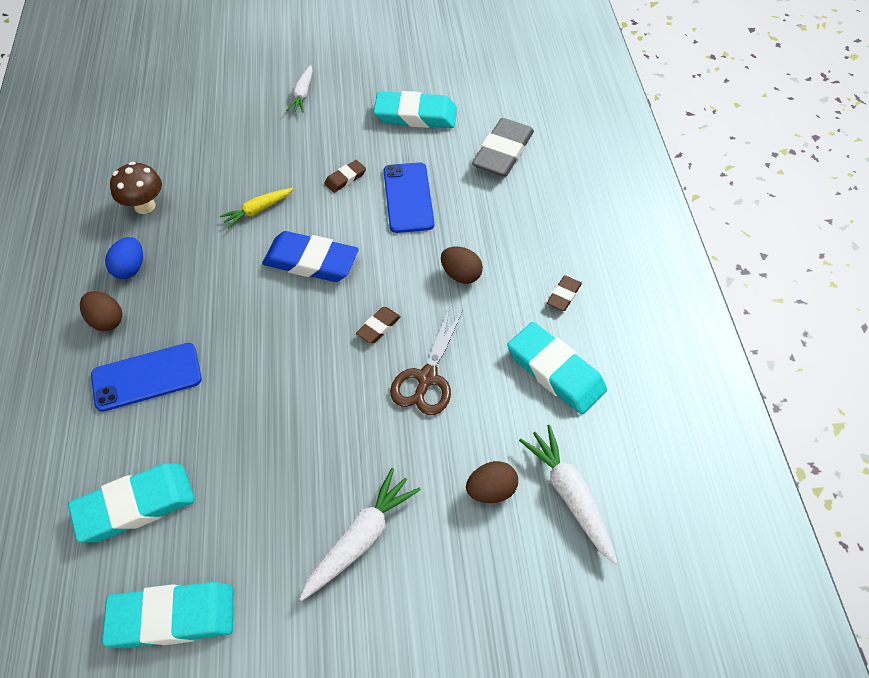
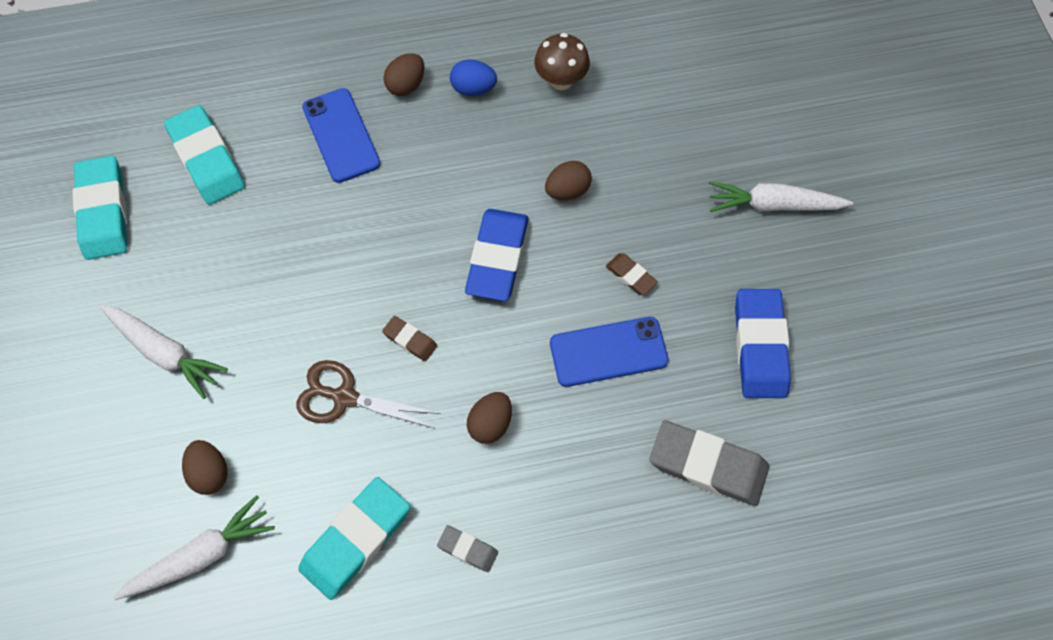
camera: 85 degrees right, 10 degrees up
(257, 210) = (567, 190): yellow carrot -> brown egg
(302, 94) = (773, 205): white carrot -> white carrot, size x1.55
(415, 115) = (760, 346): turquoise eraser -> blue eraser
(563, 295) = (467, 549): brown eraser -> grey eraser

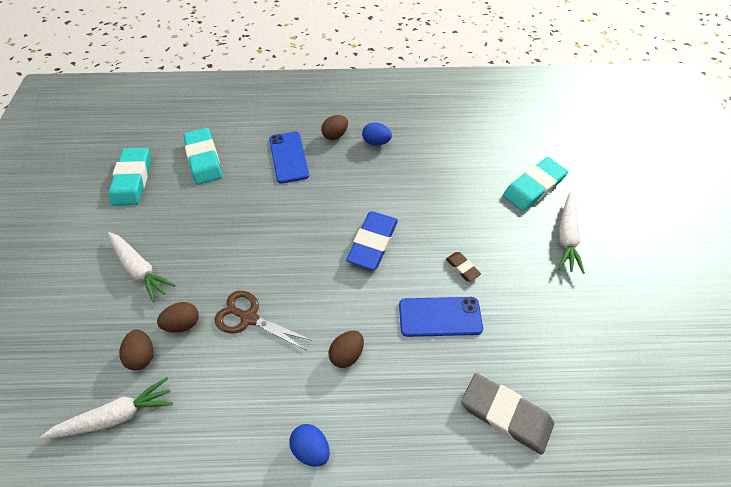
camera: 10 degrees right, 10 degrees down
(356, 539) = (230, 424): turquoise eraser -> turquoise eraser (533, 187)
(410, 340) = (303, 286): brown eraser -> none
(467, 549) = (311, 448): grey eraser -> blue egg
(561, 80) = (431, 145): brown mushroom -> none
(567, 190) = (426, 208): brown egg -> brown egg (183, 323)
(760, 346) = (551, 330): blue eraser -> none
(773, 205) = (566, 237): white carrot -> white carrot turned 90 degrees counterclockwise

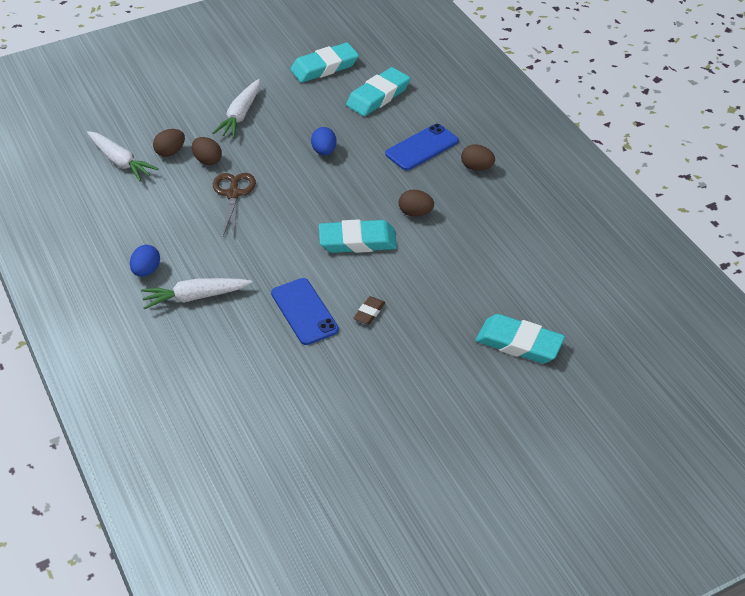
camera: 65 degrees right, 10 degrees down
(347, 354) = (234, 263): brown egg -> brown egg (415, 213)
(373, 243) = (357, 241): blue eraser -> turquoise eraser
(376, 142) = (490, 200): blue egg -> blue egg (324, 151)
(505, 414) = (233, 380): grey eraser -> none
(566, 237) = (464, 385): white carrot -> white carrot (195, 297)

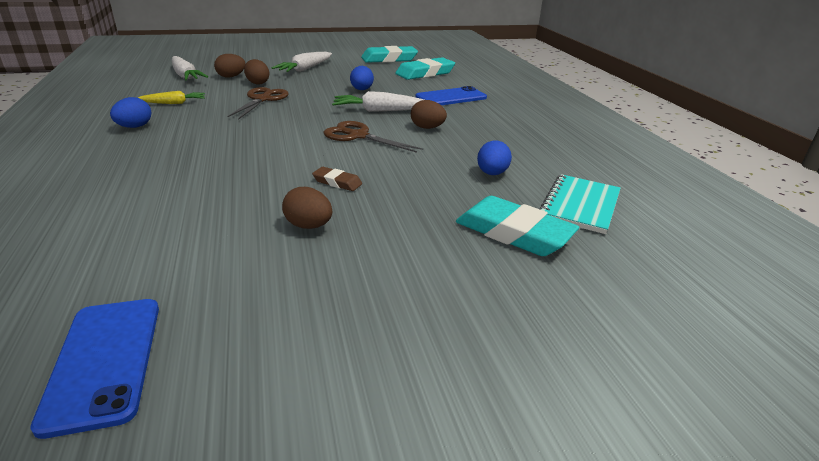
camera: 10 degrees right, 15 degrees down
(150, 221) = (173, 103): none -> yellow carrot
(195, 297) = (161, 147): white carrot -> white carrot (380, 111)
(304, 311) = (265, 172): blue phone -> blue phone (104, 361)
(357, 241) = (358, 136): turquoise eraser -> brown scissors
(369, 312) = (337, 182): brown eraser -> brown eraser turned 75 degrees clockwise
(477, 167) = (499, 112): brown egg -> brown egg (308, 226)
(489, 274) = (492, 173): none -> blue egg
(564, 301) = (580, 205): none -> turquoise notebook

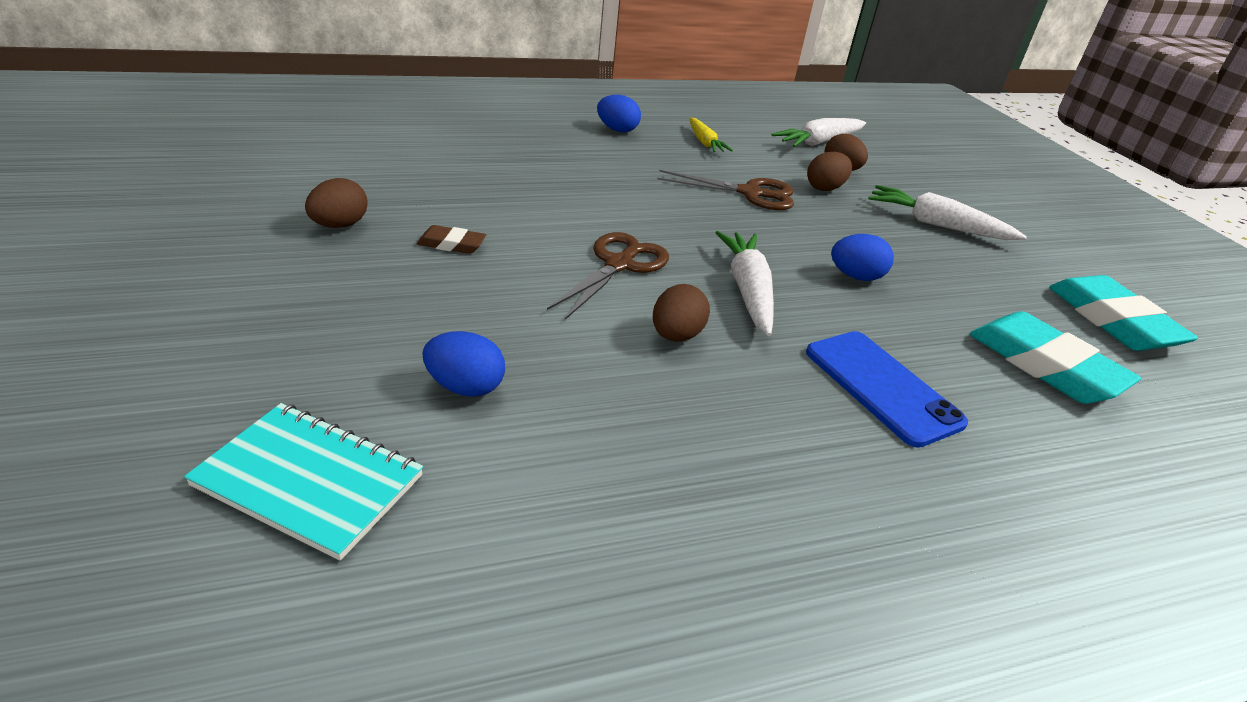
camera: 85 degrees right, 5 degrees up
(104, 361) = (172, 154): blue phone -> none
(337, 182) = (451, 244): brown eraser -> brown eraser turned 75 degrees clockwise
(513, 233) = (250, 377): turquoise eraser -> none

